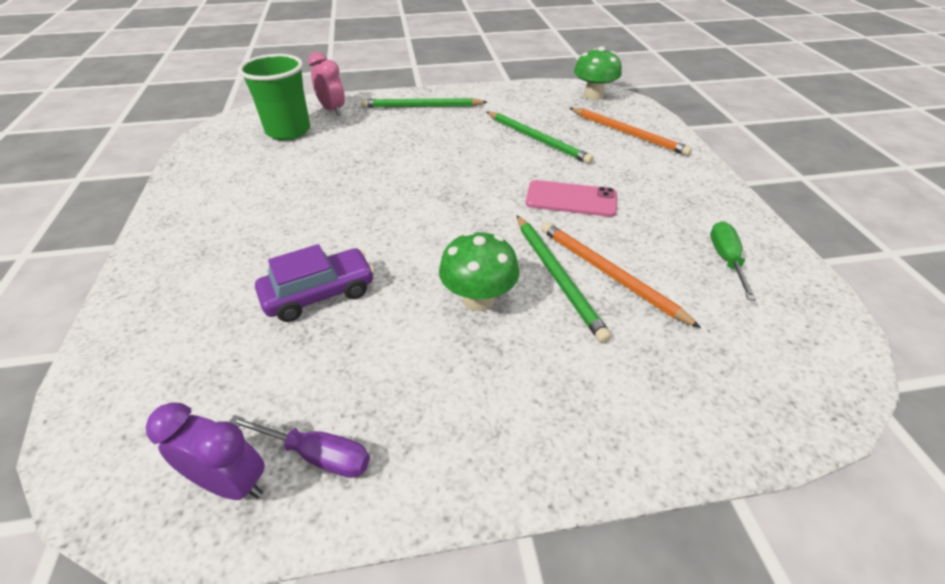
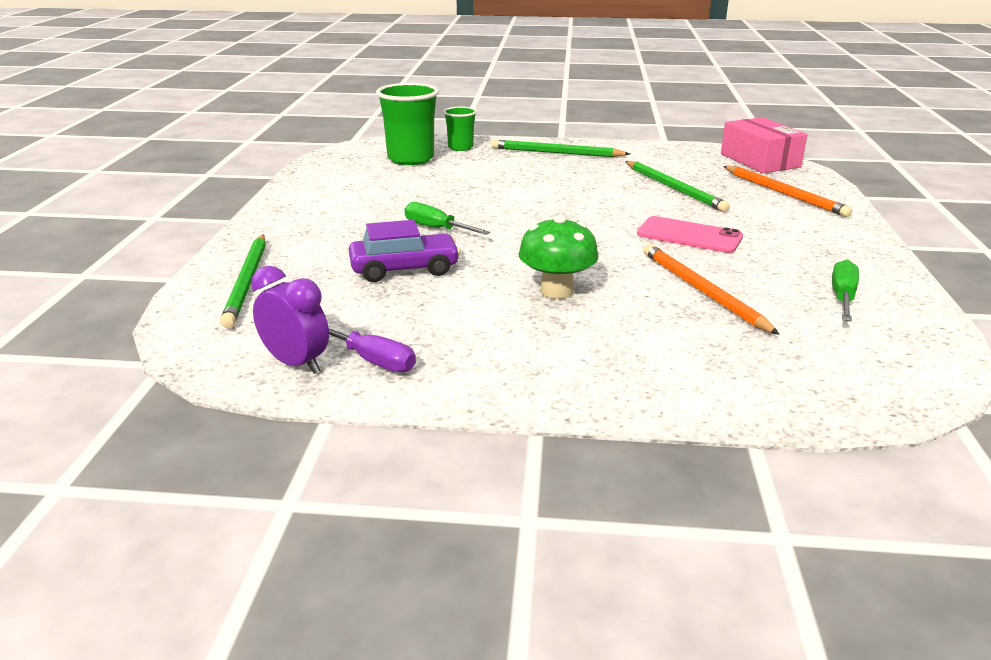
camera: 15 degrees right, 15 degrees down
(332, 110) = (460, 147): pink clock -> green cup
(337, 226) = (437, 228): none -> green screwdriver
(557, 277) = (645, 286): green pencil -> green pencil (247, 282)
(593, 96) = (759, 160): green mushroom -> pink box

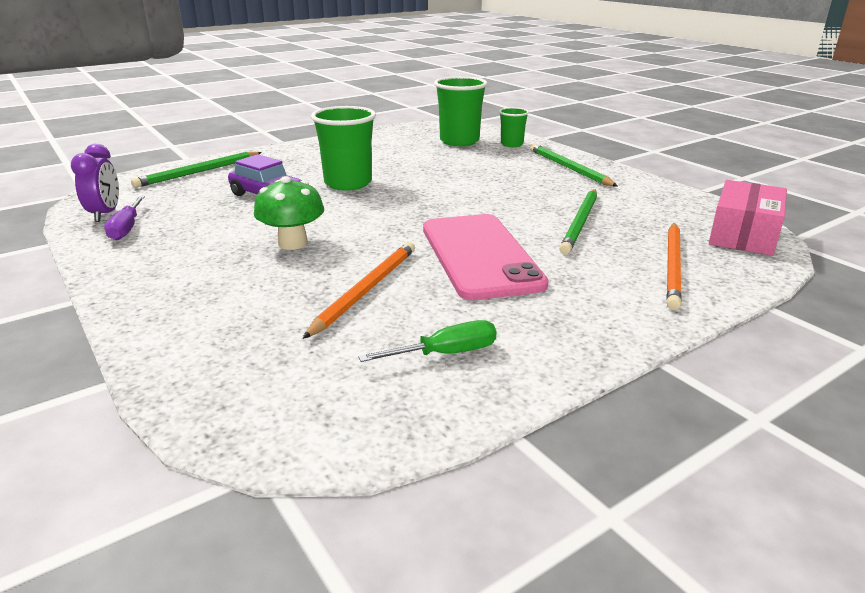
camera: 50 degrees right, 0 degrees up
(437, 228) = (348, 183): green screwdriver -> green cup
(689, 236) = (479, 256): pink phone -> pink phone, size x1.67

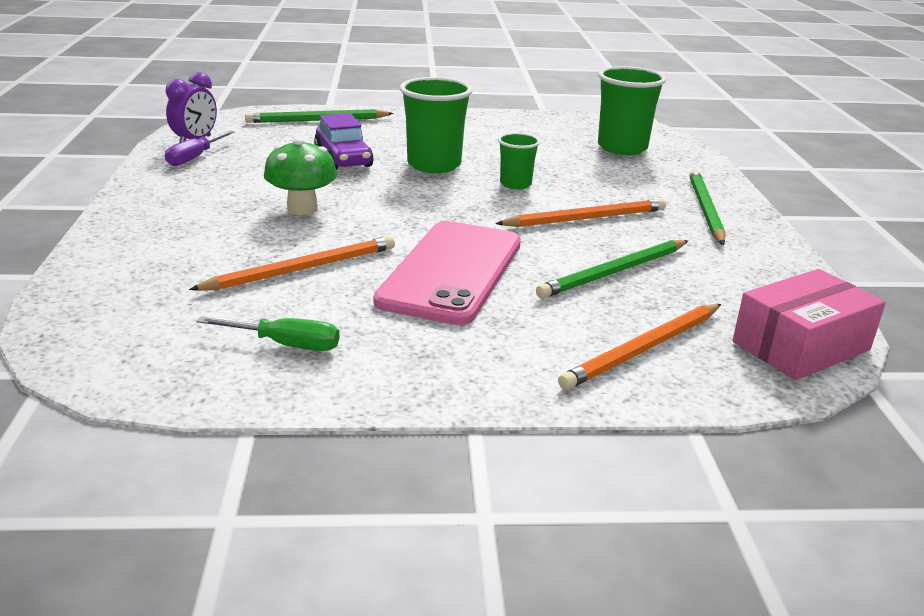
camera: 30 degrees right, 0 degrees up
(509, 193) = (586, 218): none -> orange pencil
(512, 144) = (680, 165): green cup -> green cup (515, 184)

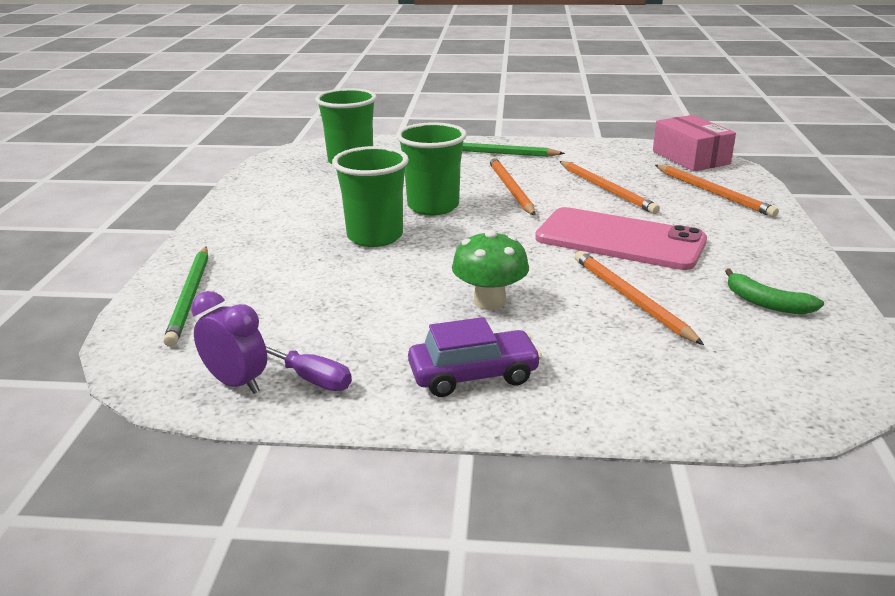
camera: 80 degrees left, 0 degrees up
(285, 345) = (766, 303): green screwdriver -> green banana
(343, 159) = (343, 281): purple car -> purple car (473, 375)
(515, 184) = (433, 206): green cup -> green cup, size x1.76
(614, 272) = (606, 189): green pencil -> orange pencil

